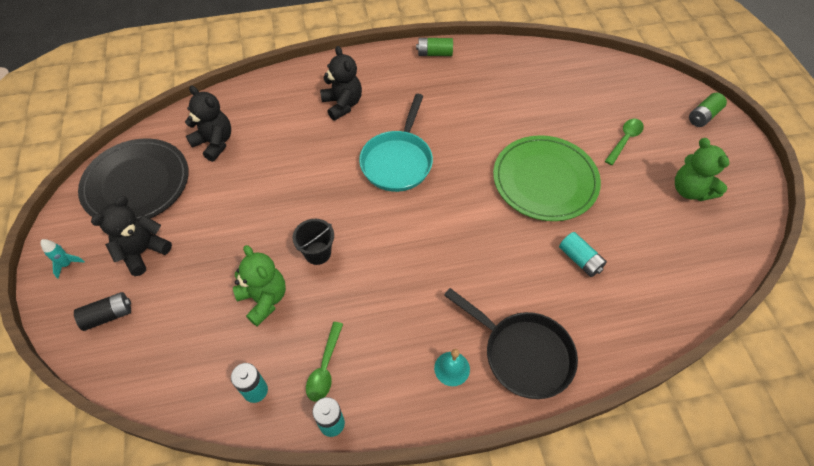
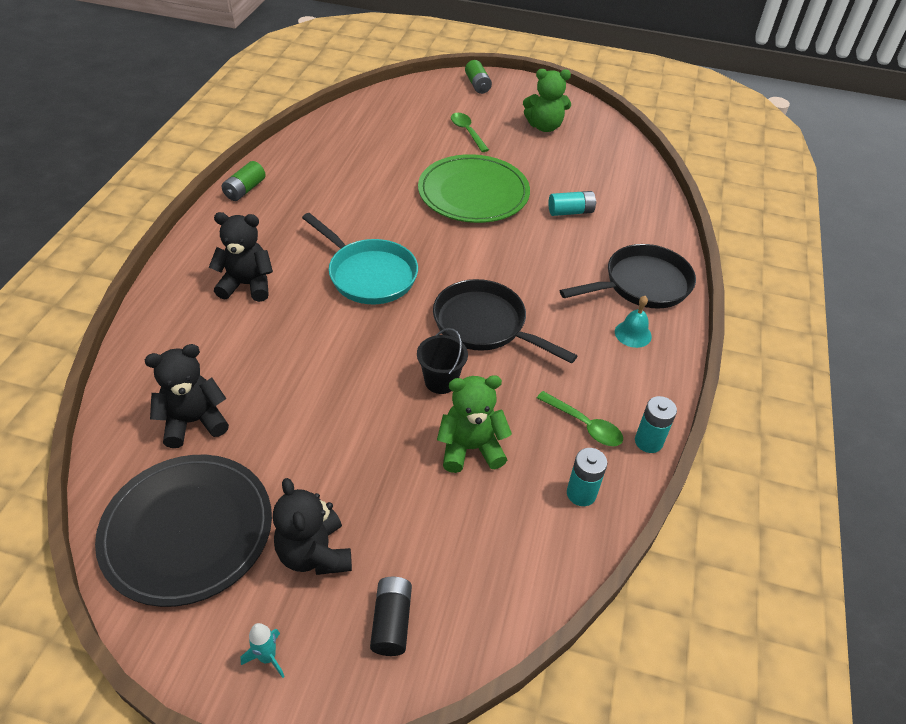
camera: 65 degrees left, 10 degrees down
(392, 255) = (484, 325): none -> black pan

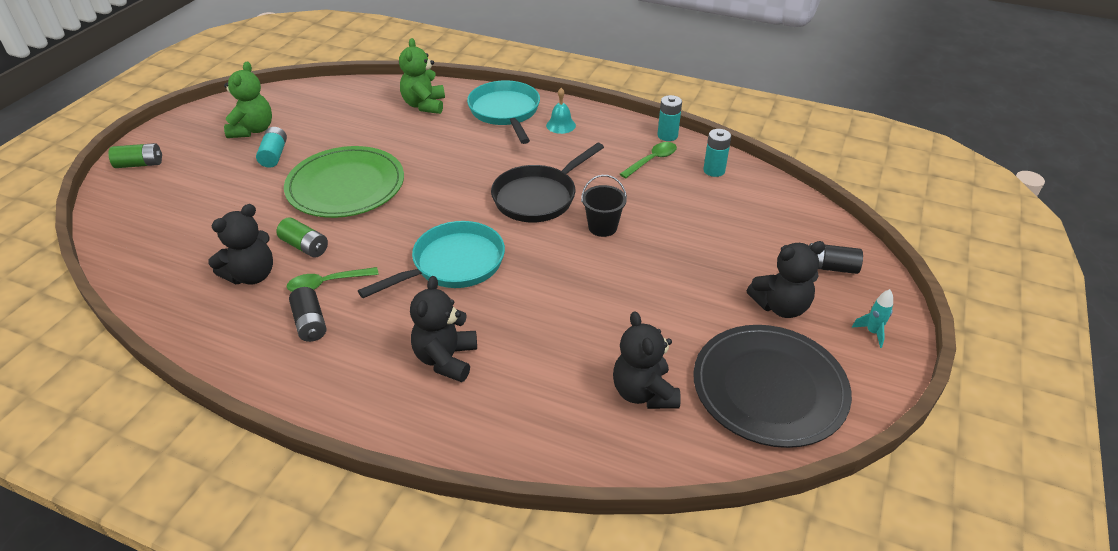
camera: 80 degrees left, 5 degrees down
(245, 190) = (259, 367): green battery -> green battery (305, 246)
(291, 205) = (310, 323): none -> black battery
(346, 166) = (252, 275): none -> black teddy bear
(467, 132) = (233, 180): green spoon -> green spoon (327, 283)
(471, 448) = (674, 217): green teddy bear -> green teddy bear (424, 105)
(570, 212) = (399, 133): turquoise battery -> turquoise battery (274, 155)
(642, 284) = (505, 112): black pan -> turquoise pan

